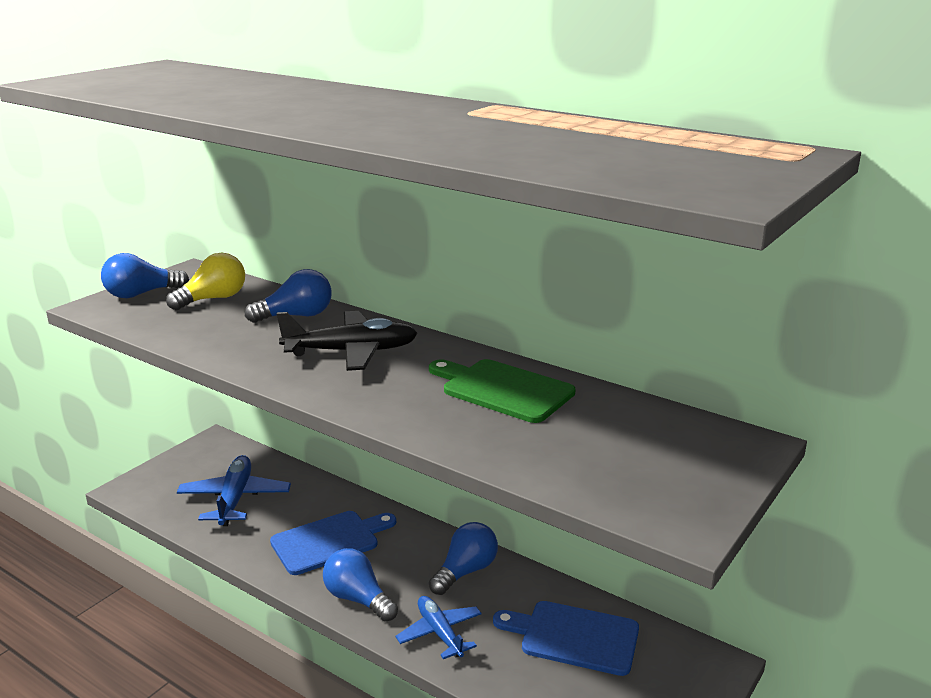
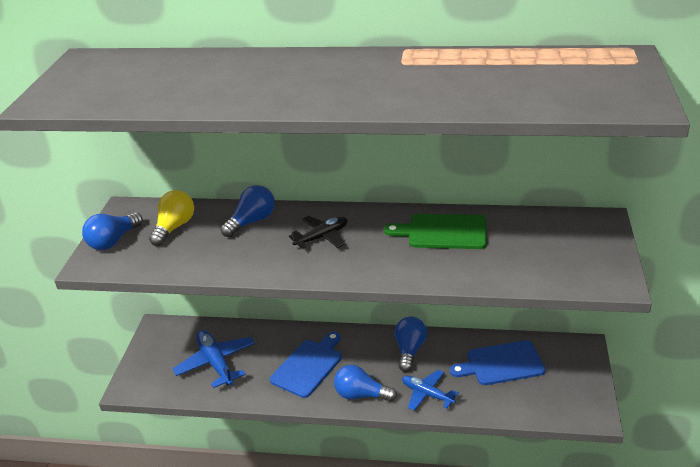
camera: 25 degrees left, 10 degrees up
(351, 352) = (322, 237): black plane -> black plane, size x0.67

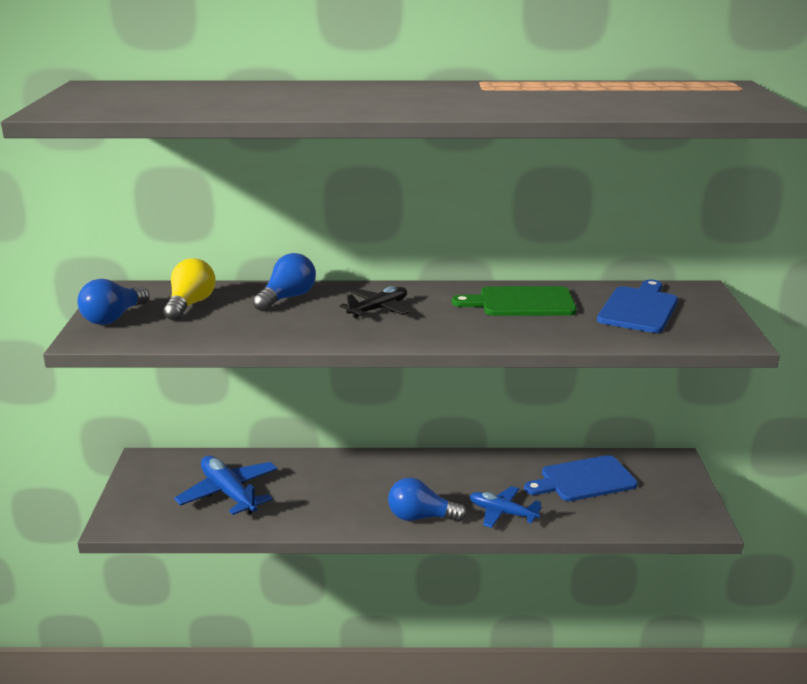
camera: 10 degrees left, 10 degrees down
(308, 366) = (349, 491): blue cutting board -> blue cutting board (639, 308)
(409, 350) = (470, 471): blue light bulb -> none

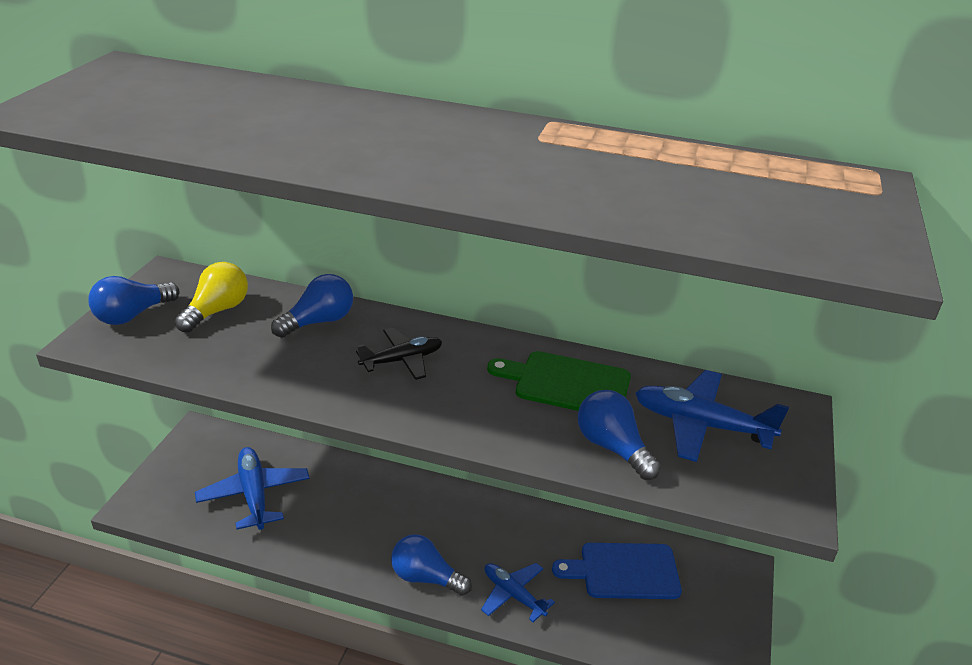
camera: 15 degrees right, 10 degrees up
(583, 330) = (612, 447): none -> blue light bulb
(639, 308) = (700, 425): blue cutting board -> blue plane

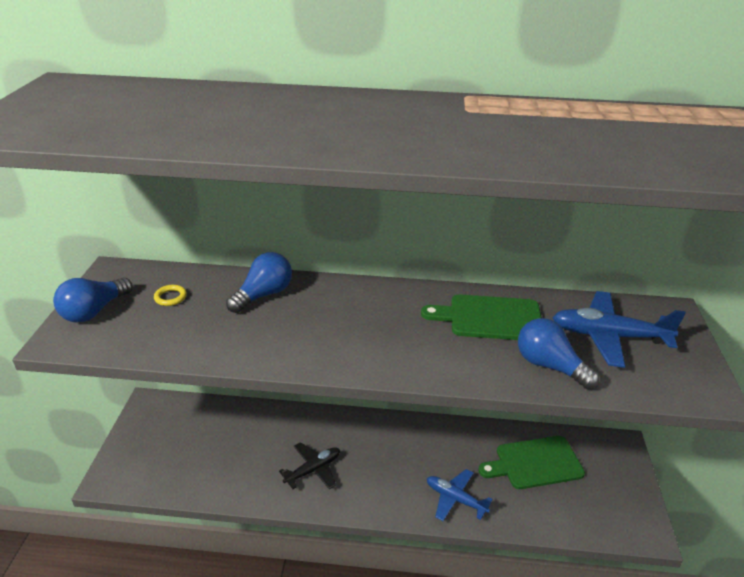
camera: 10 degrees left, 0 degrees up
(217, 311) = (170, 297): yellow light bulb -> yellow ring
(254, 494) = (213, 451): blue plane -> none
(402, 360) = (348, 318): black plane -> black plane (313, 470)
(426, 577) = (380, 497): blue light bulb -> none
(624, 571) = (535, 463): blue cutting board -> green cutting board

